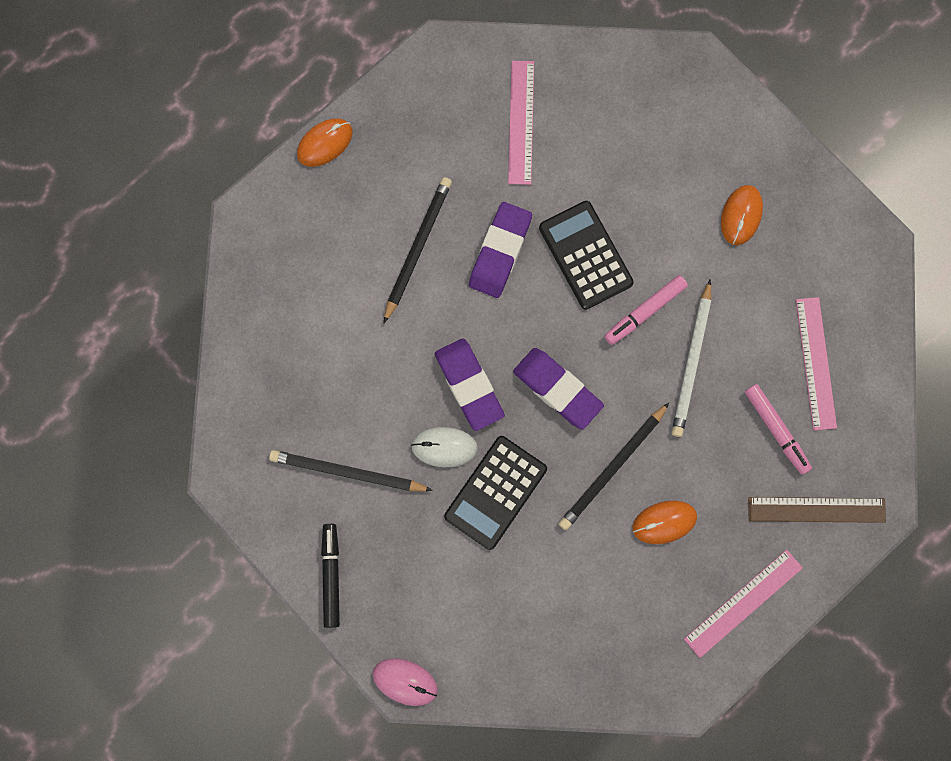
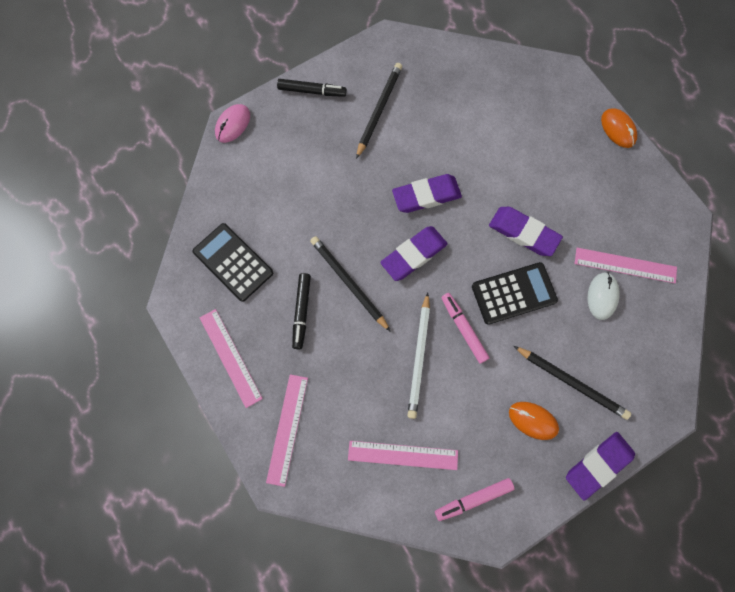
camera: 100 degrees right, 5 degrees down
(417, 248) = (532, 177): black pencil -> black pencil (571, 382)
(444, 447) = (385, 173): white mouse -> white mouse (602, 296)
(495, 492) = (347, 200): black calculator -> black calculator (233, 262)
(664, 522) = (302, 312): orange mouse -> black marker
(692, 361) = (419, 357): white pencil -> white pencil turned 105 degrees counterclockwise
(776, 137) = (598, 465): none -> purple eraser
(776, 430) = (355, 411): pink marker -> pink marker (473, 499)
(816, 509) = (287, 429): brown ruler -> pink ruler

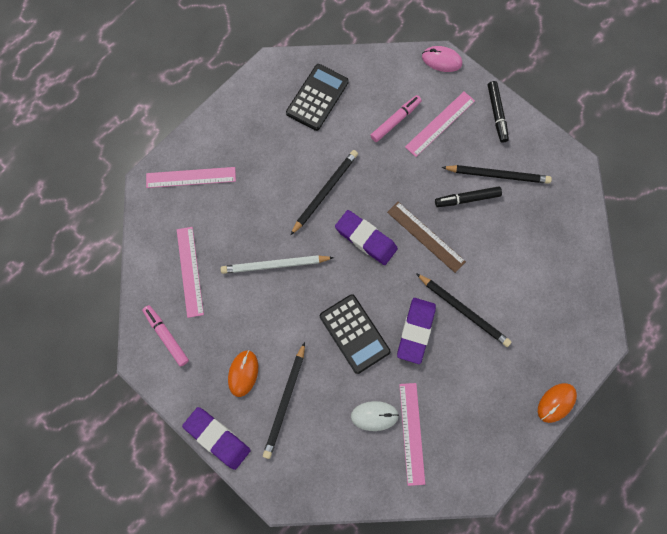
camera: 75 degrees right, 0 degrees up
(230, 357) = (238, 119): pink ruler -> pink ruler (440, 124)
(302, 312) = (289, 162): black marker -> black marker (467, 199)
(426, 196) = (426, 236): purple eraser -> brown ruler
(463, 329) = (309, 296): pink marker -> pink marker (395, 121)
(512, 183) = (463, 310): none -> black pencil

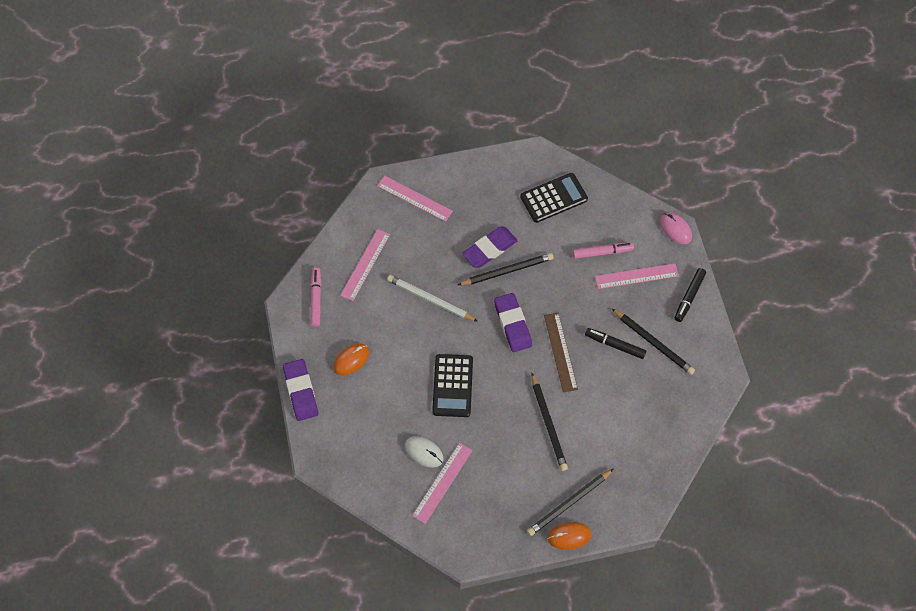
camera: 35 degrees right, 10 degrees down
(285, 401) = (367, 399): black pencil -> black pencil (569, 503)
(415, 331) = (500, 414): purple eraser -> purple eraser (489, 249)

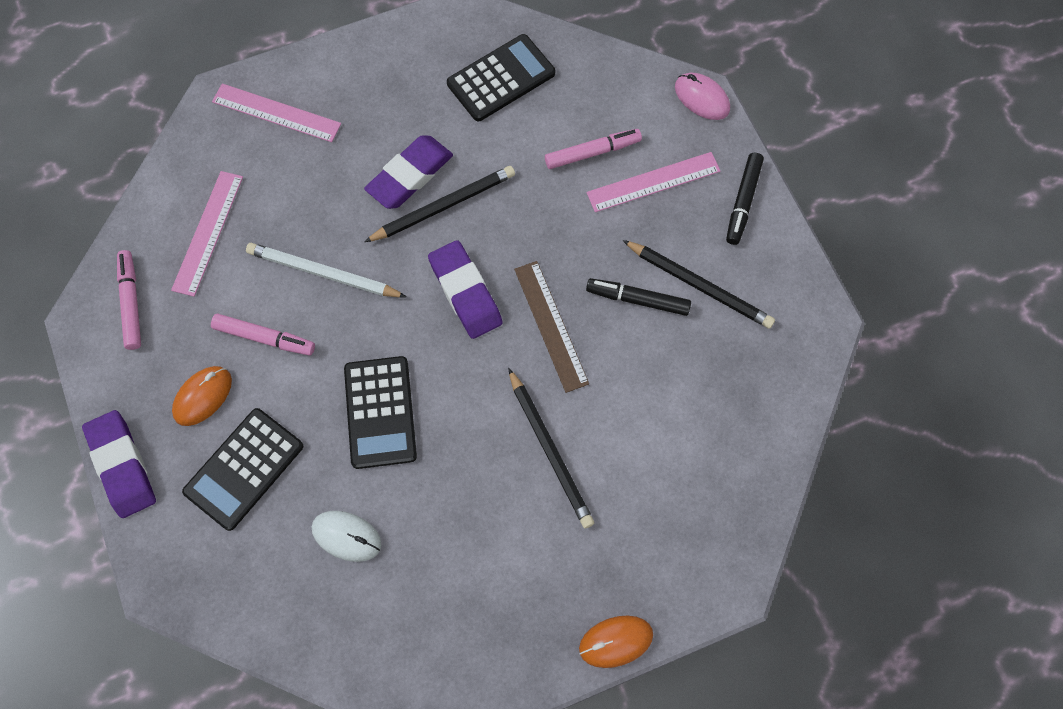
camera: 10 degrees left, 5 degrees up
(370, 405) = (244, 469): none -> black calculator
(391, 332) = (265, 338): none -> pink marker
(442, 482) = (385, 584): pink ruler -> none
(569, 503) = (607, 583): black pencil -> none

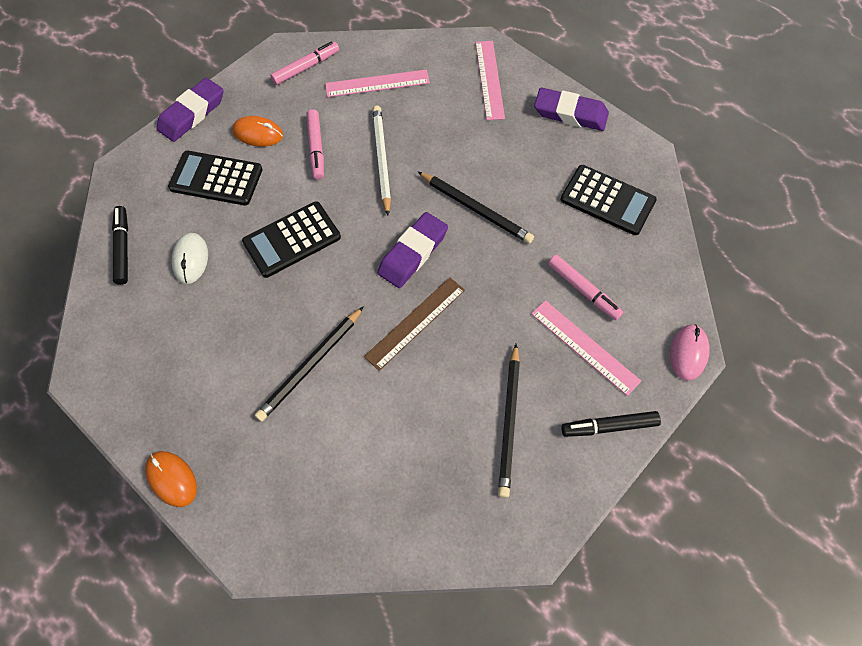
camera: 65 degrees right, 5 degrees down
(410, 175) = (488, 177): purple eraser -> purple eraser (570, 113)
(637, 300) = (470, 378): black marker -> black marker (122, 248)

